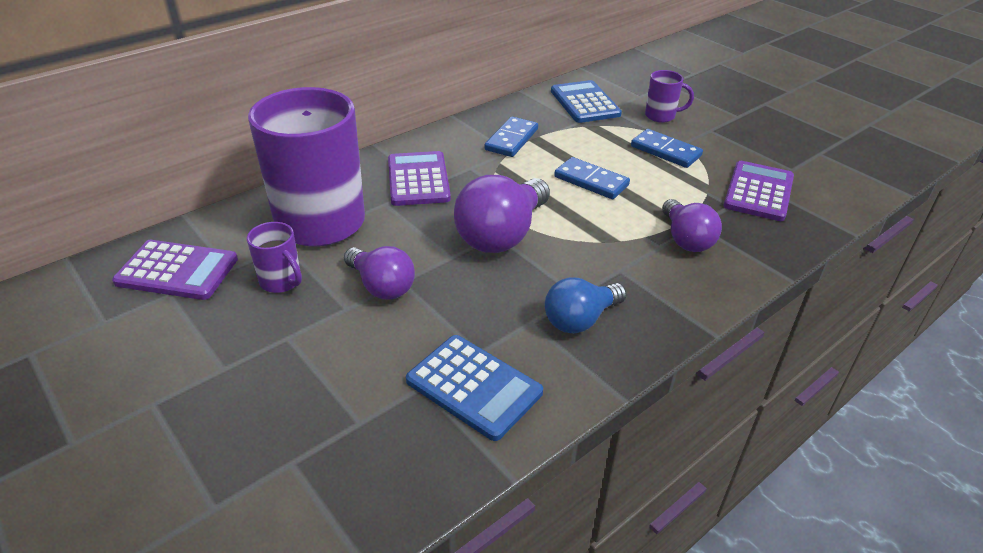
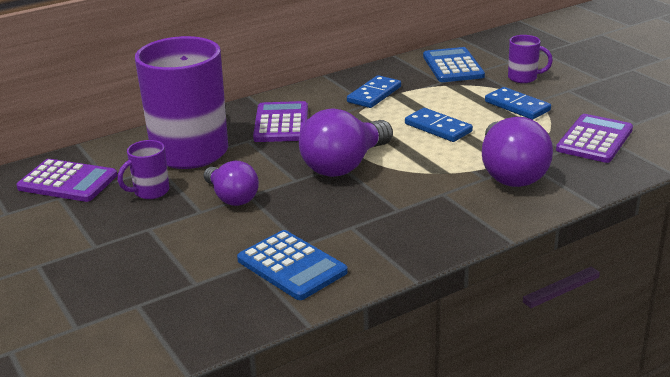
camera: 10 degrees right, 10 degrees down
(281, 282) = (150, 192): purple mug -> purple mug turned 90 degrees clockwise
(580, 319) = (395, 226): blue light bulb -> none
(686, 239) = (510, 173): purple light bulb -> purple light bulb, size x1.57

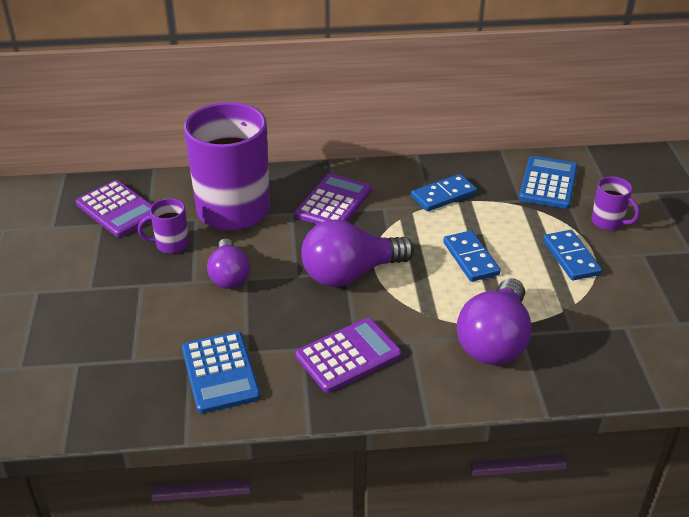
camera: 25 degrees right, 10 degrees up
(594, 140) = (614, 329): purple calculator -> purple calculator (348, 356)

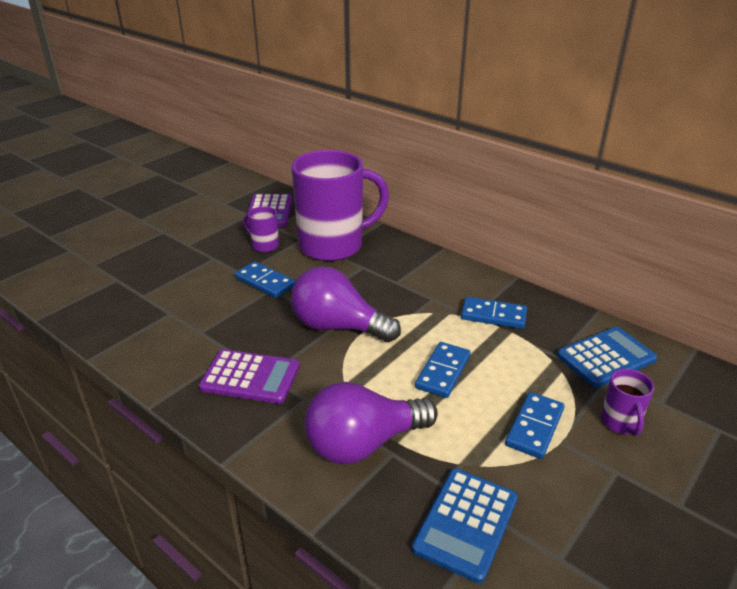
camera: 45 degrees right, 5 degrees down
(220, 373) = (167, 333): blue calculator -> blue calculator (466, 523)
(229, 276) = (265, 282): purple light bulb -> blue domino
(333, 203) = (401, 276): purple calculator -> none

